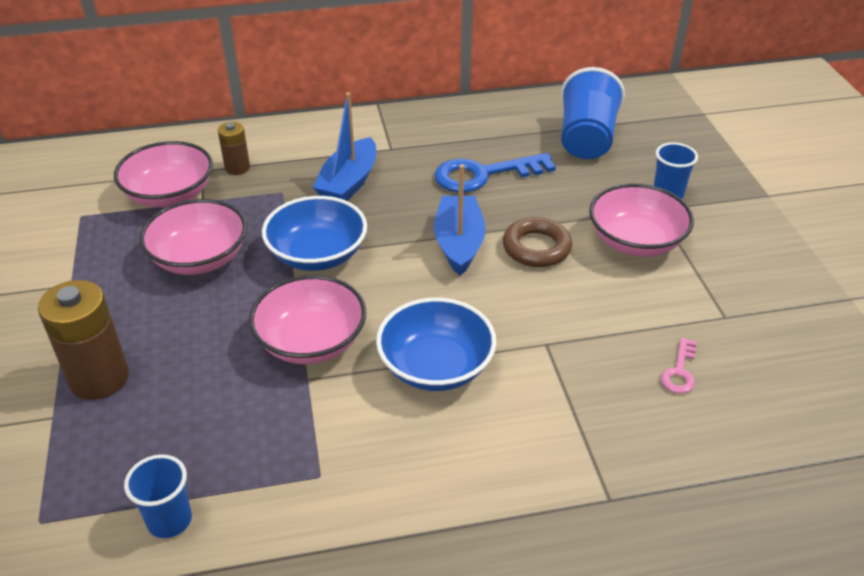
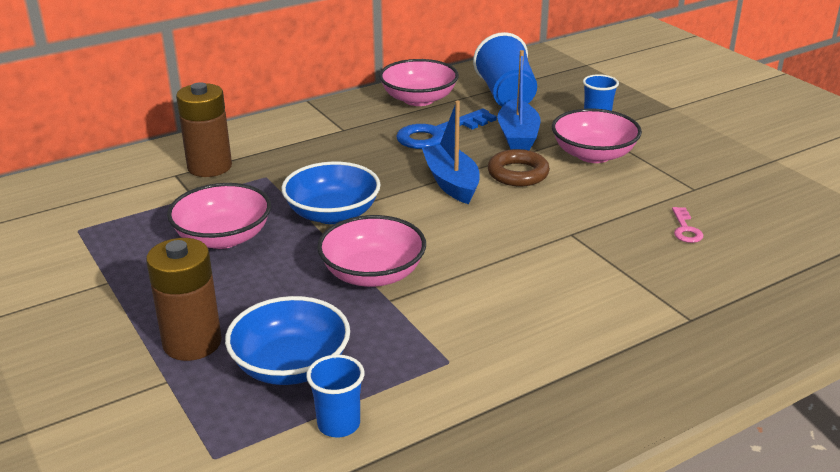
camera: 20 degrees left, 10 degrees down
(170, 195) = (158, 198): pink bowl -> pink bowl (419, 99)
(237, 168) = (209, 167): brown battery -> brown battery, size x1.80
(349, 183) = (323, 159): blue boat -> blue boat (518, 136)
(436, 366) = (493, 267): blue bowl -> blue bowl (291, 365)

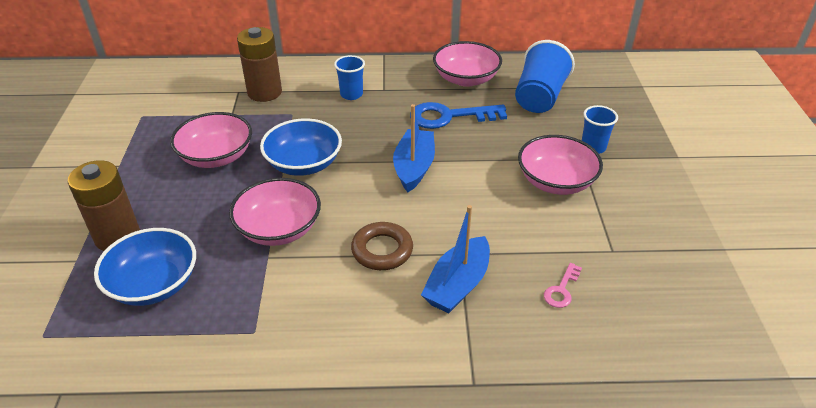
camera: 30 degrees right, 10 degrees up
(338, 424) = (134, 349): blue cup -> blue cup (351, 94)
(518, 136) = (510, 141): blue boat -> blue boat (457, 285)
(518, 173) = (474, 177): brown ring -> brown ring (382, 250)

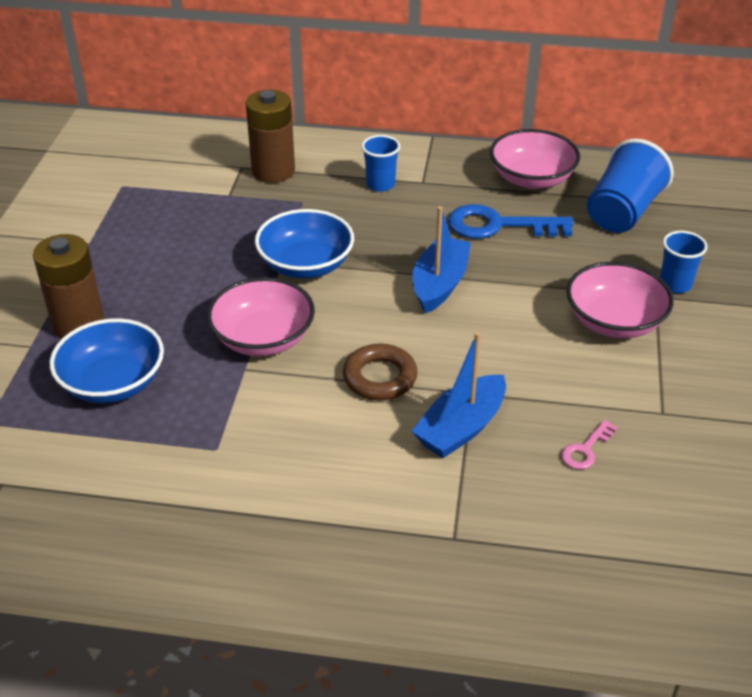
camera: 10 degrees right, 0 degrees up
(216, 156) = (203, 244): pink bowl -> none

